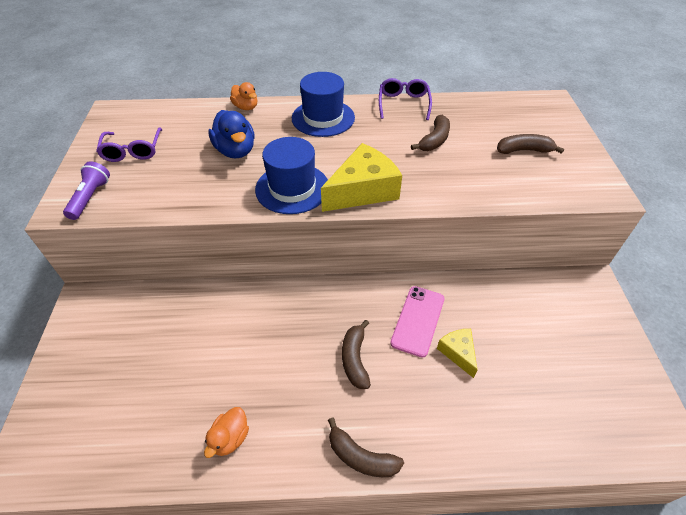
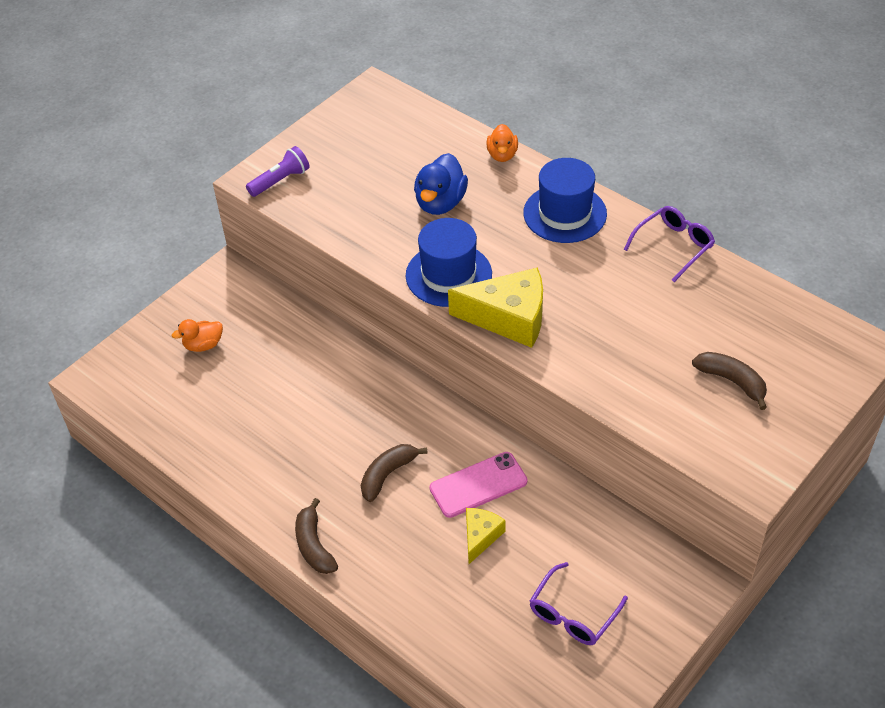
camera: 45 degrees right, 0 degrees up
(132, 151) = (353, 149): purple glasses -> purple glasses (573, 614)
(230, 438) = (238, 460): orange duck -> orange duck (203, 345)
(434, 140) = (649, 309): brown banana -> none

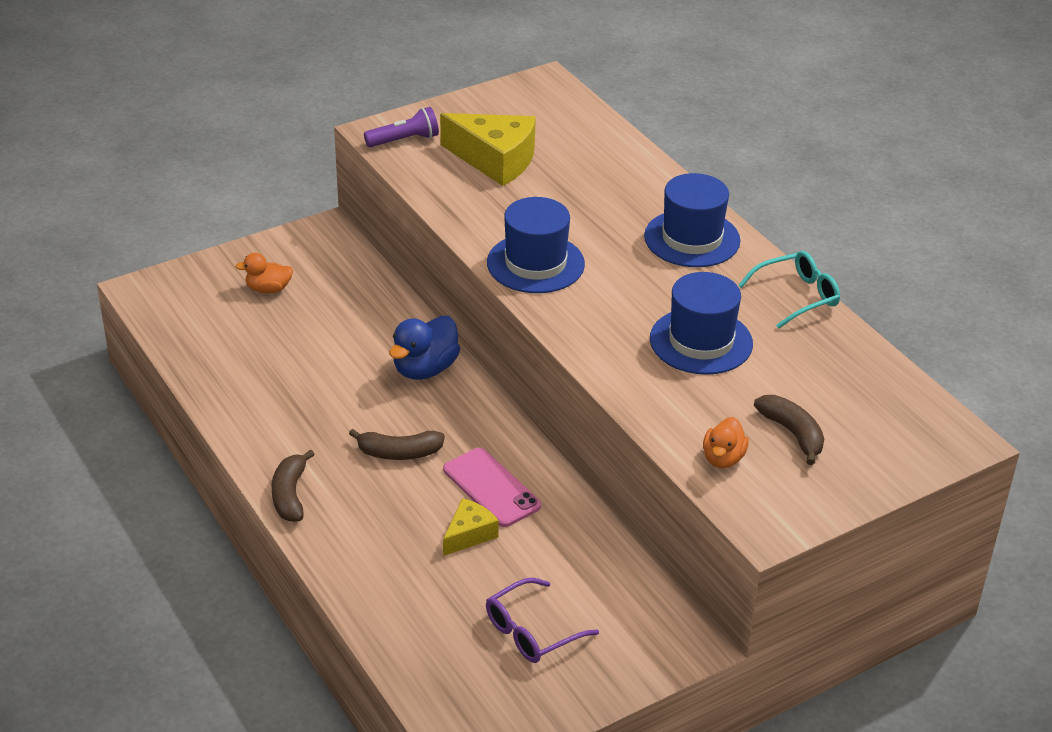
camera: 15 degrees right, 10 degrees down
(387, 475) = (399, 453): brown banana -> brown banana turned 150 degrees counterclockwise
(440, 203) = (562, 198): blue duck -> blue duck (425, 369)
(478, 485) = (491, 488): pink phone -> pink phone turned 60 degrees clockwise
(502, 155) = (652, 171): orange duck -> orange duck (723, 459)
(508, 317) = (578, 316): yellow cheese -> yellow cheese (495, 160)
(618, 313) = (701, 341): none -> blue hat
(673, 246) = (797, 296): purple glasses -> turquoise glasses

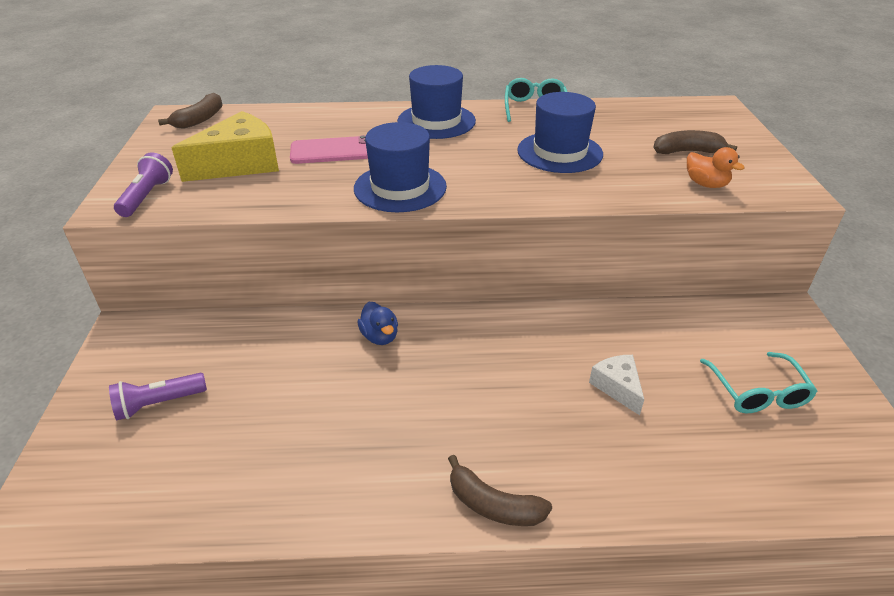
camera: 60 degrees left, 0 degrees up
(268, 289) = (159, 404): orange duck -> purple flashlight
(399, 453) = (481, 394): brown banana -> brown banana (200, 119)
(425, 369) = (380, 336): blue duck -> blue duck, size x0.64
(469, 534) = (617, 387): yellow cheese -> white cheese
(491, 488) = (563, 352): pink phone -> pink phone (335, 151)
(532, 631) = (757, 392): purple glasses -> turquoise glasses

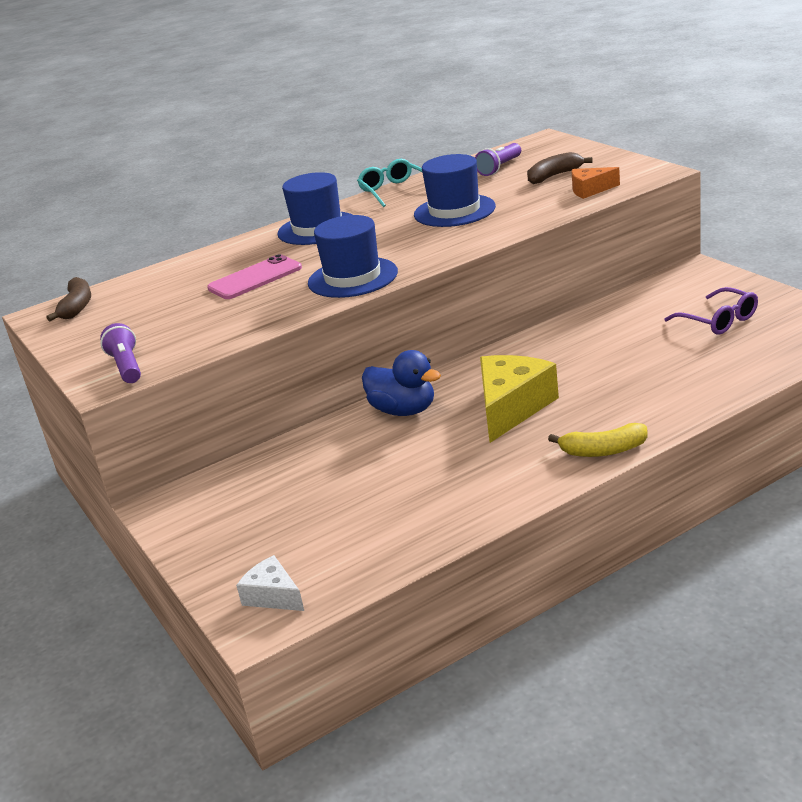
camera: 25 degrees left, 10 degrees down
(159, 404) = (266, 526): purple flashlight -> purple flashlight (499, 168)
(240, 164) = (178, 317): yellow cheese -> yellow cheese (511, 408)
(380, 336) = (403, 410): blue duck -> blue duck, size x1.57
(493, 505) = (603, 451): brown banana -> yellow banana
(617, 387) = (622, 359): white cheese -> white cheese (273, 596)
(706, 184) = (590, 190): orange duck -> orange cheese
(757, 392) = (718, 320): turquoise glasses -> purple glasses

